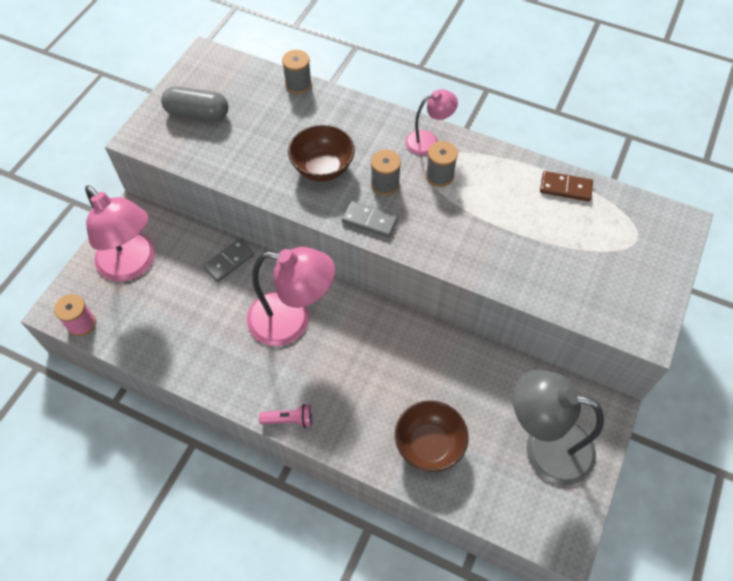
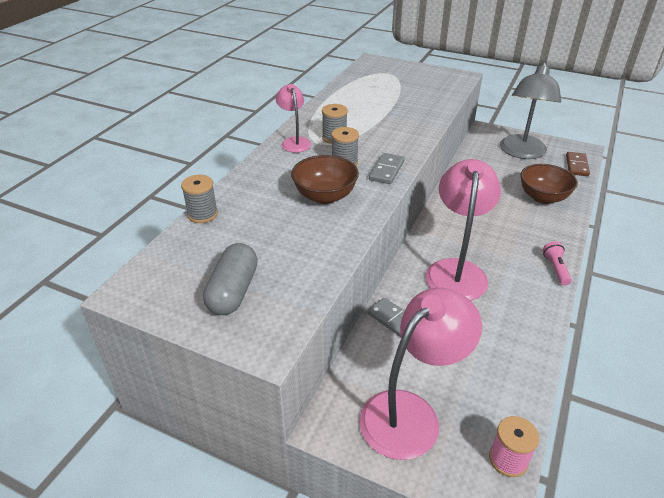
camera: 90 degrees left, 20 degrees down
(565, 188) = (345, 91): brown domino -> brown domino (577, 165)

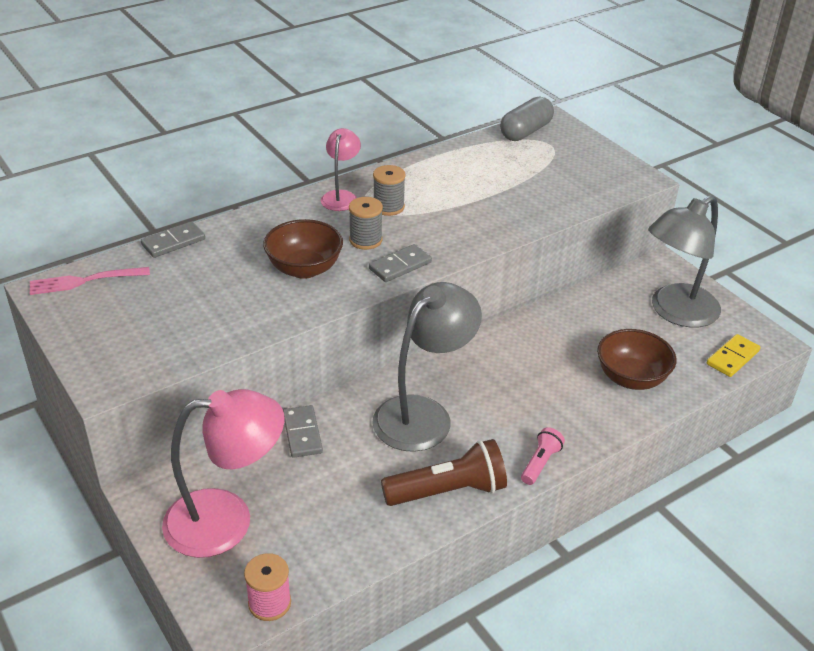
camera: 30 degrees right, 0 degrees up
(157, 271) = (84, 281): none -> pink fork
(202, 214) = (173, 242): grey spool -> grey domino
(233, 291) = (126, 326): grey capsule -> grey capsule (525, 132)
(456, 270) = (423, 414): pink lamp -> grey lamp
(527, 313) = (448, 491): none -> brown flashlight
(577, 165) = (732, 358): brown domino -> yellow domino

